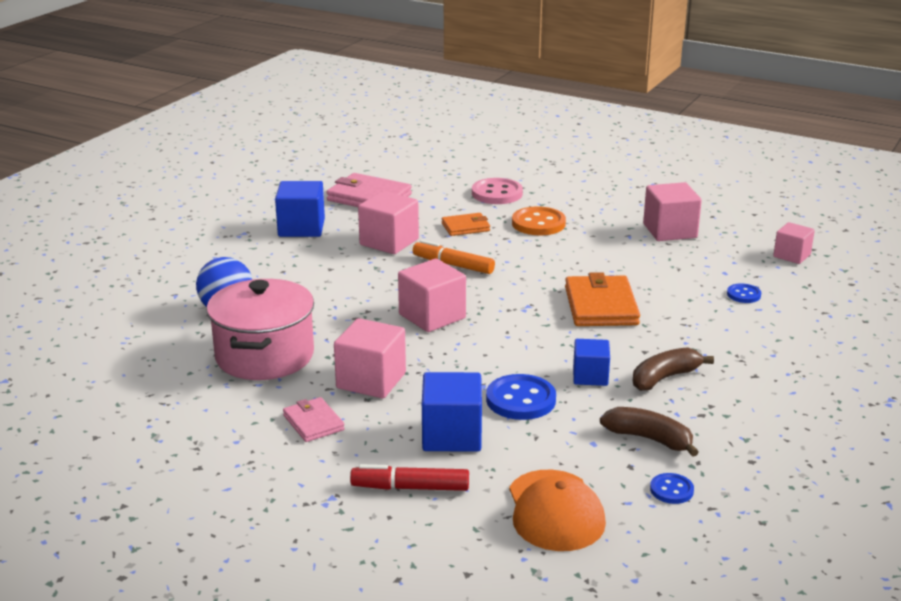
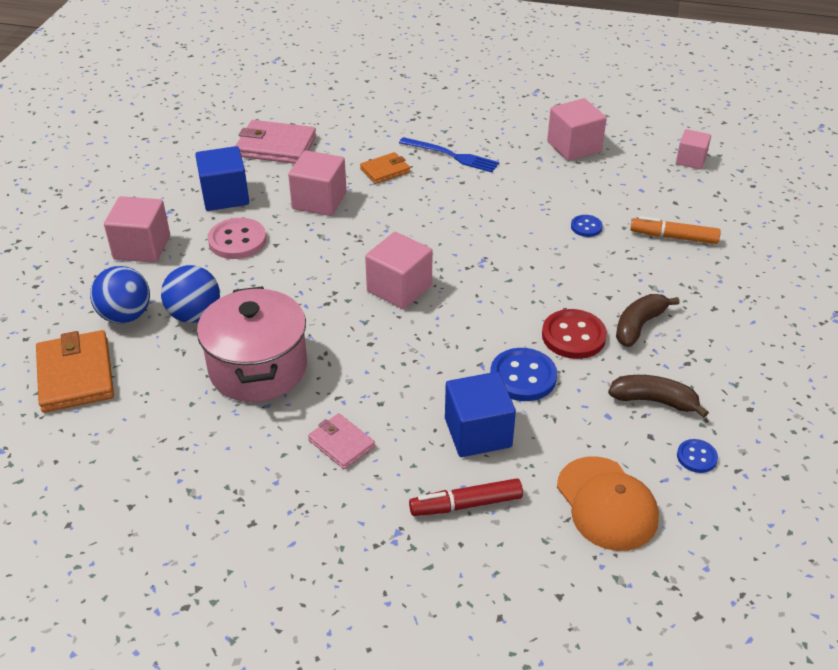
camera: 15 degrees left, 15 degrees up
(164, 301) = (125, 315): none -> blue ball
(371, 381) = (375, 380): pink cube -> pink cube (142, 247)
(453, 265) = (393, 220): orange marker -> orange marker (673, 237)
(497, 193) = (397, 123): pink button -> pink button (237, 240)
(538, 223) = (451, 156): orange button -> blue fork
(590, 376) = (573, 336): blue cube -> red button
(601, 306) = (549, 249): orange wallet -> orange wallet (75, 375)
(743, 295) = (668, 214): blue button -> blue button (586, 227)

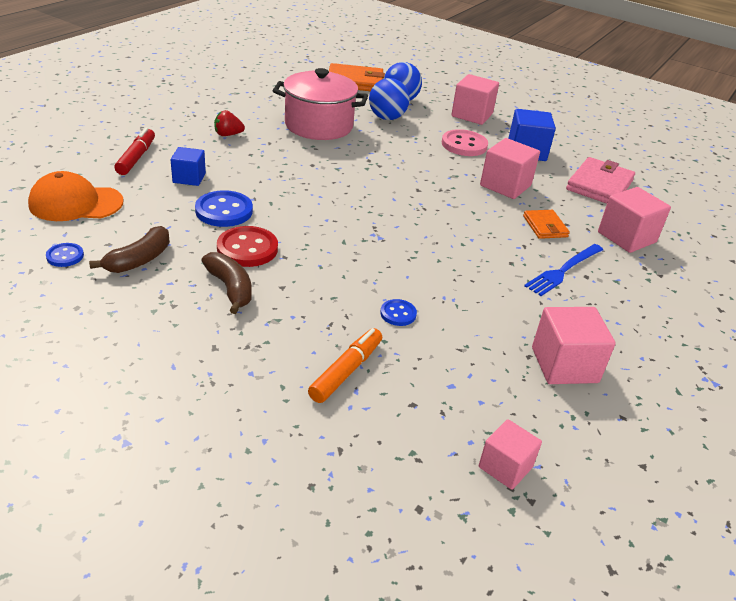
camera: 105 degrees right, 5 degrees down
(341, 443) = (228, 135): pink wallet -> red strawberry
(399, 288) = (366, 190): pink cube -> pink cube (626, 237)
(478, 432) = (189, 178): blue cube -> blue cube, size x0.64

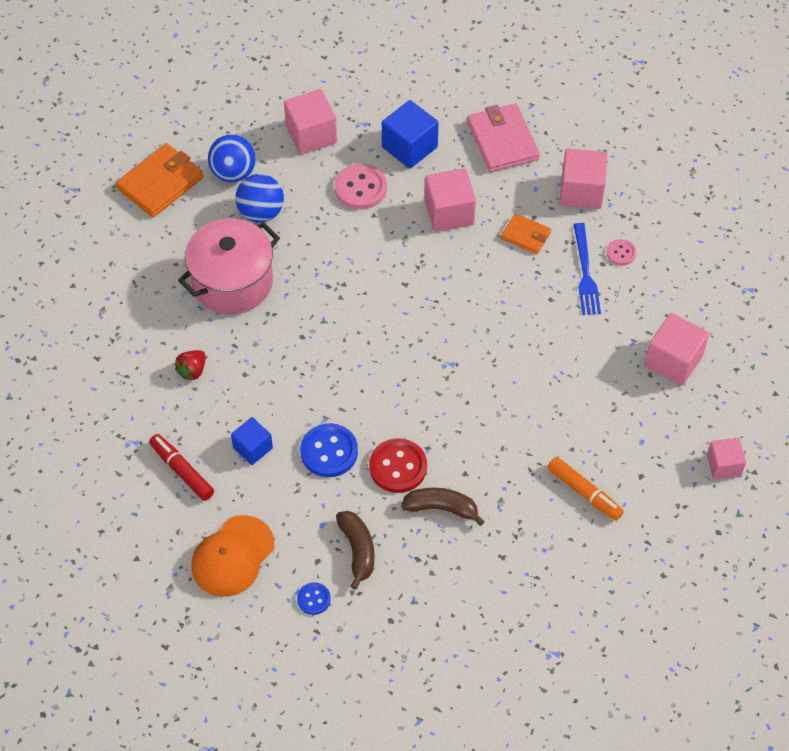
camera: 45 degrees left, 20 degrees up
(346, 371) = (584, 492): orange marker -> orange marker turned 150 degrees clockwise
(398, 314) = (551, 420): blue button -> none
(612, 282) = (621, 253): none -> pink button

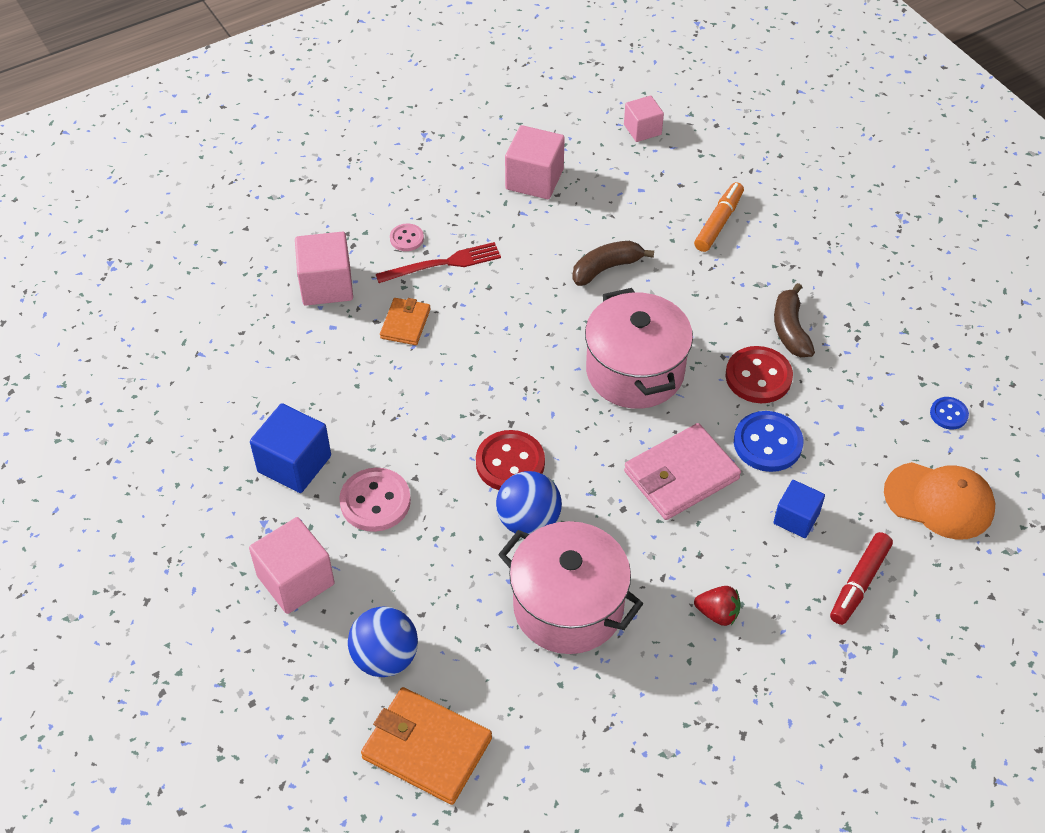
camera: 105 degrees left, 5 degrees down
(261, 212) = (445, 604): blue ball -> blue ball (528, 521)
(357, 550) = (873, 389): brown banana -> brown banana (606, 268)
(367, 275) = (510, 463): none -> red button
(430, 379) = (635, 371): none -> pink pot
(449, 212) = (391, 401): pink cube -> none
(502, 141) = (264, 371): pink wallet -> pink wallet (681, 475)
(585, 273) = (443, 264): blue fork -> red fork

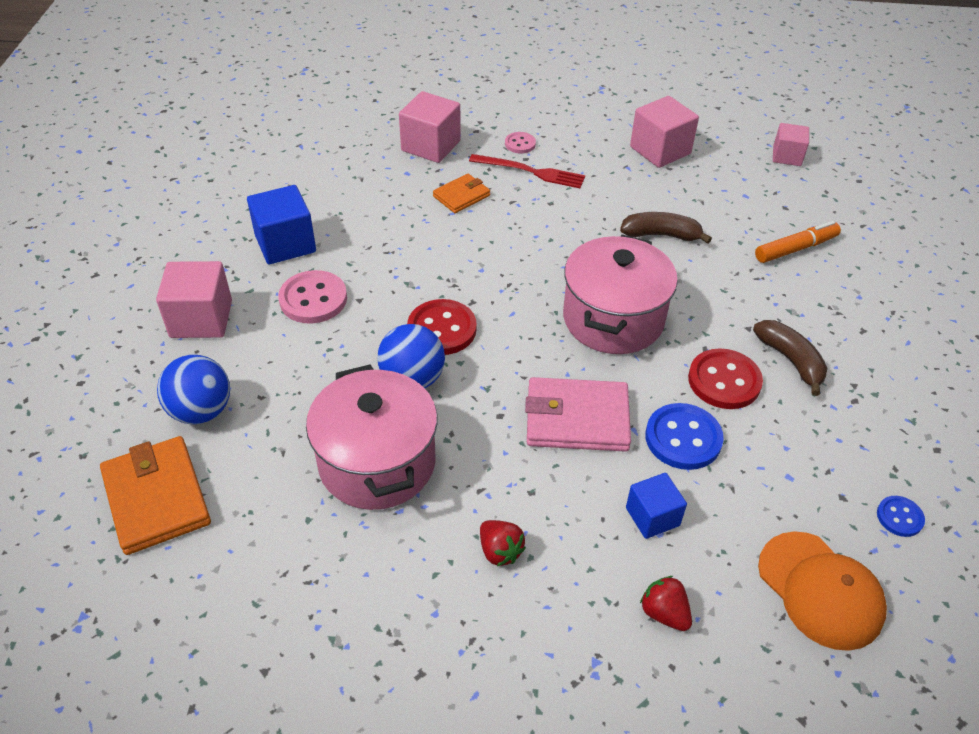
camera: 35 degrees right, 5 degrees down
(790, 330) = (790, 360): brown banana -> brown banana turned 120 degrees clockwise
(859, 583) = (664, 613): red marker -> red strawberry

